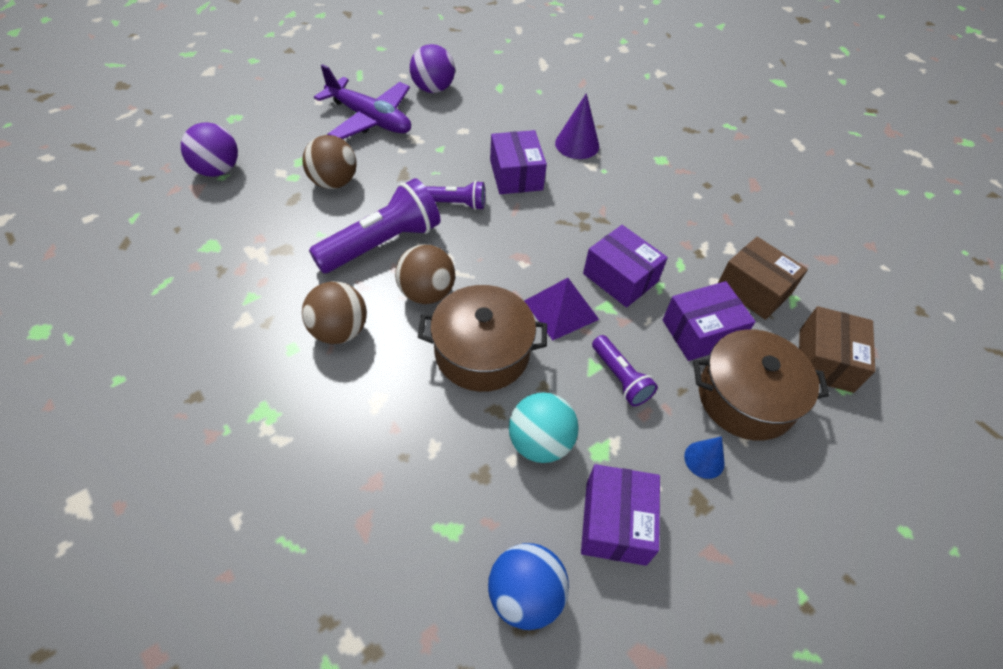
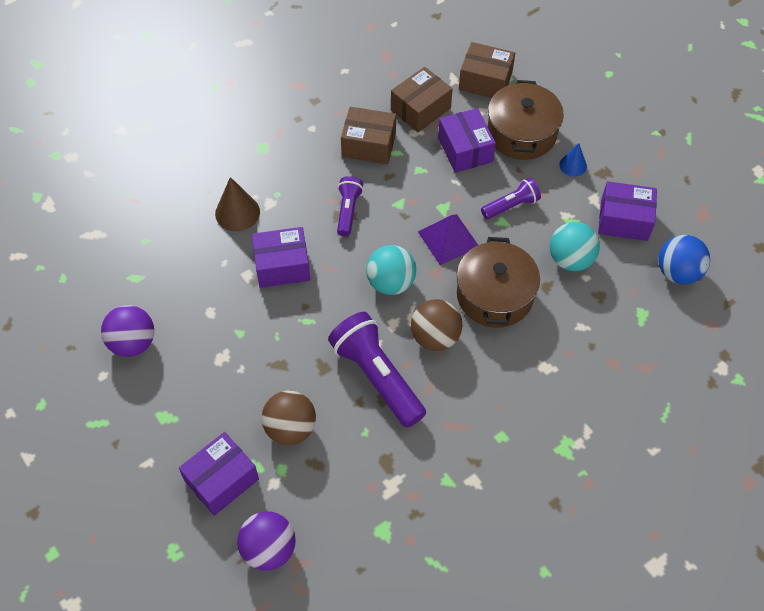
camera: 85 degrees left, 5 degrees up
(339, 331) = (480, 401): brown ball -> none
(370, 119) = (185, 403): purple plane -> none
(455, 203) = (323, 317): purple flashlight -> purple flashlight (348, 211)
(498, 256) = (391, 283): none -> turquoise ball
(577, 144) = (237, 212): purple cone -> brown cone
(620, 278) = (412, 195): purple box -> purple box (222, 480)
(685, 241) = (369, 145): none -> brown box

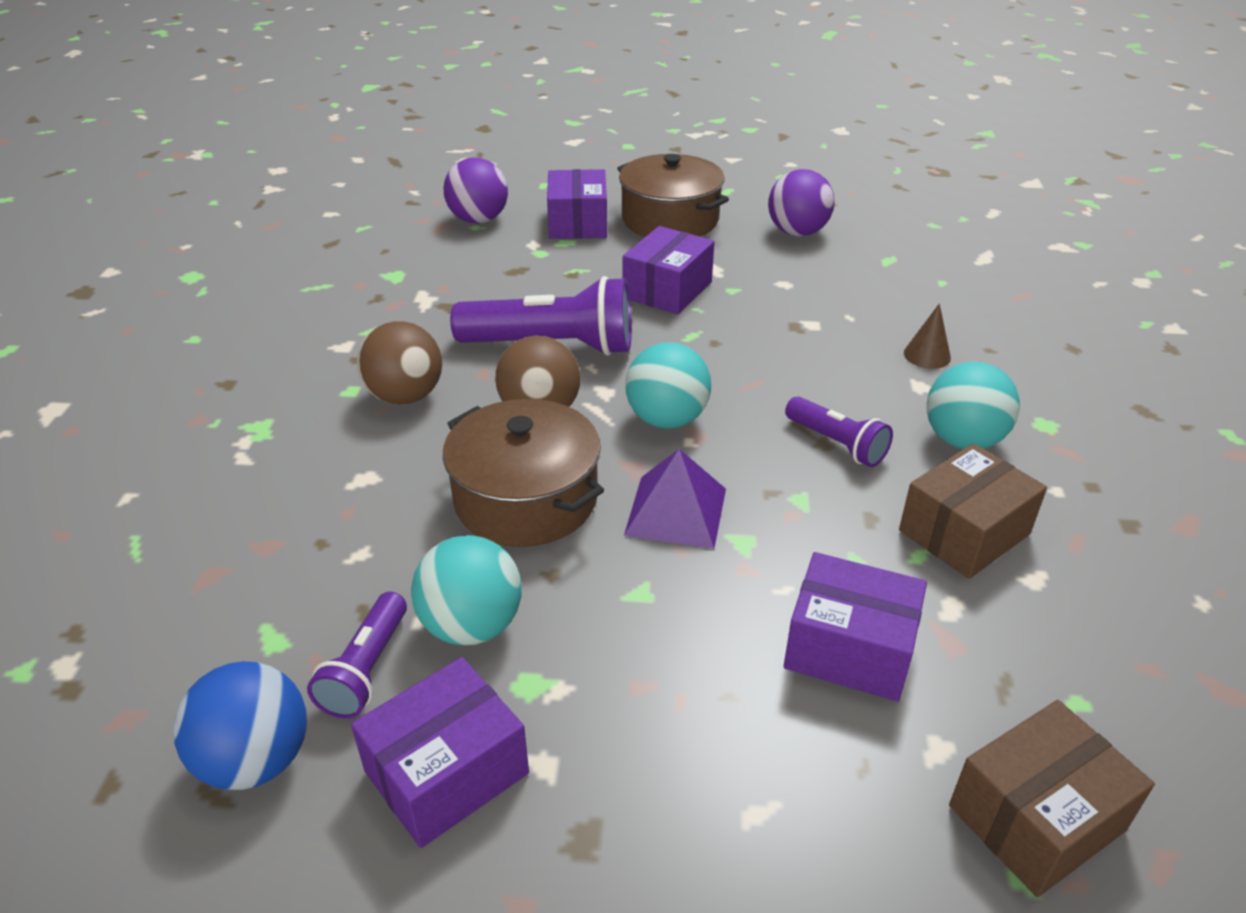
camera: 130 degrees right, 20 degrees down
(237, 212) = (927, 355): brown cone -> brown cone, size x0.63
(282, 266) = (796, 352): purple box -> purple box (667, 290)
(290, 428) = (574, 273): brown ball -> brown ball (405, 396)
(303, 170) = (962, 440): none -> turquoise ball
(420, 109) = (1012, 649): brown box -> none
(511, 206) = (660, 626): purple flashlight -> purple flashlight (366, 669)
(521, 133) = (820, 770): brown pot -> brown pot (670, 219)
(573, 165) = (656, 795): blue cone -> none

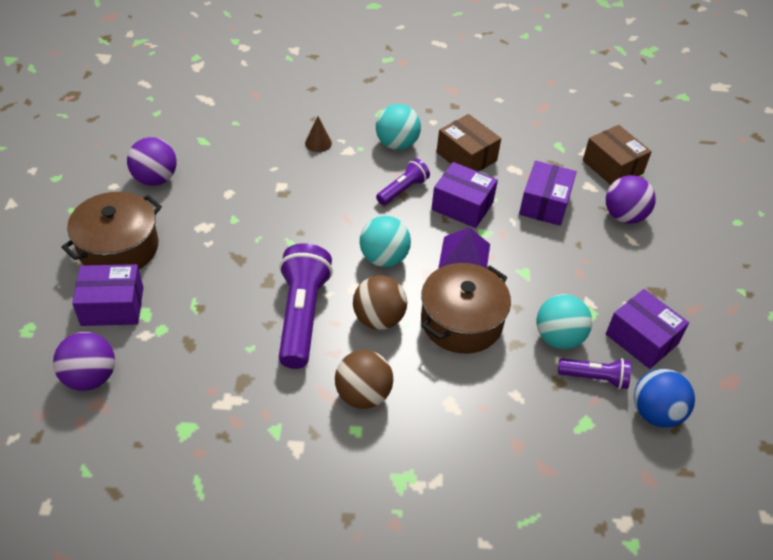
camera: 95 degrees left, 10 degrees up
(667, 290) = (230, 253): purple box -> purple box (462, 206)
(843, 811) = (624, 216): none -> purple ball

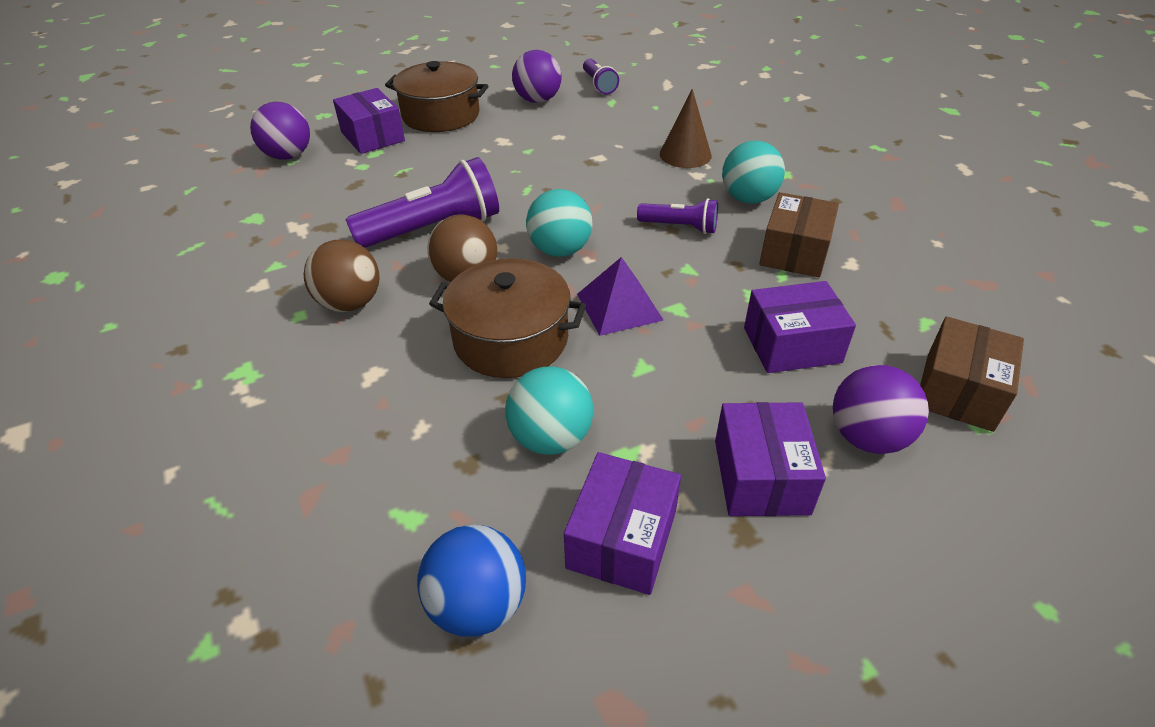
camera: 65 degrees right, 5 degrees down
(318, 143) = (685, 154): brown cone -> brown cone, size x1.59
(462, 206) = (704, 277): purple box -> purple box (761, 476)
(594, 378) = (502, 502): purple flashlight -> purple flashlight (599, 85)

